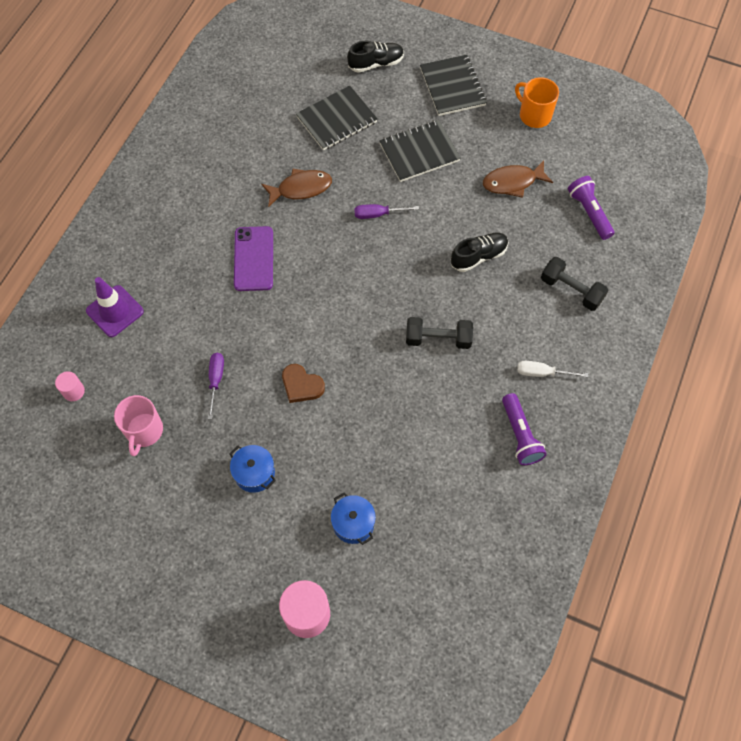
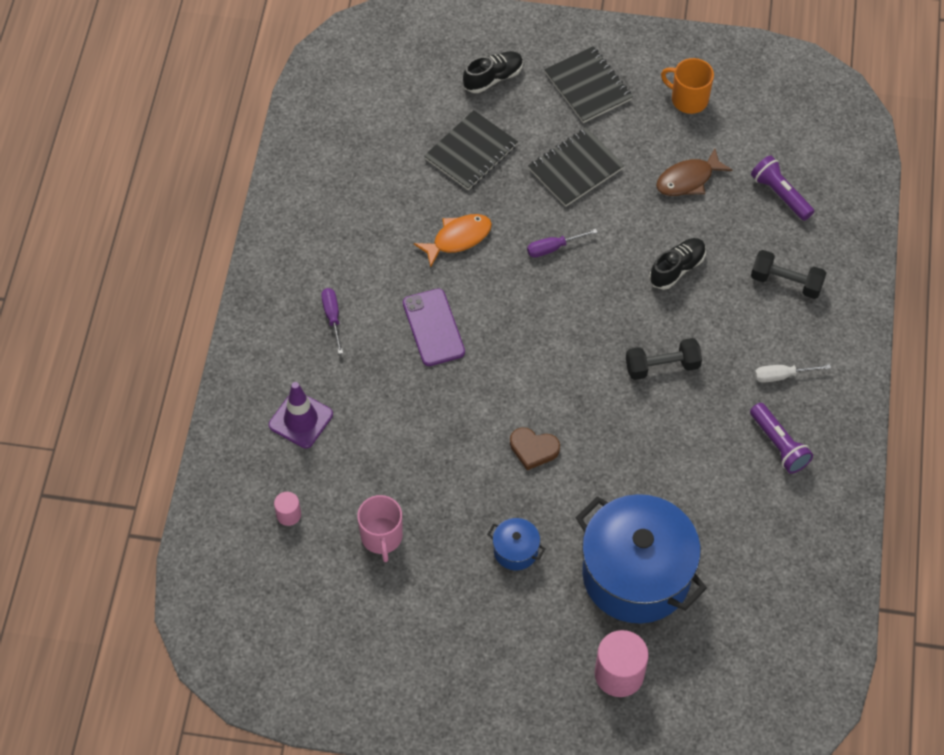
camera: 15 degrees left, 5 degrees down
(216, 380) = (439, 466): purple screwdriver -> purple screwdriver (332, 317)
(301, 188) = (458, 238): brown fish -> orange fish
(353, 523) = (636, 575): blue pot -> blue pot, size x2.42

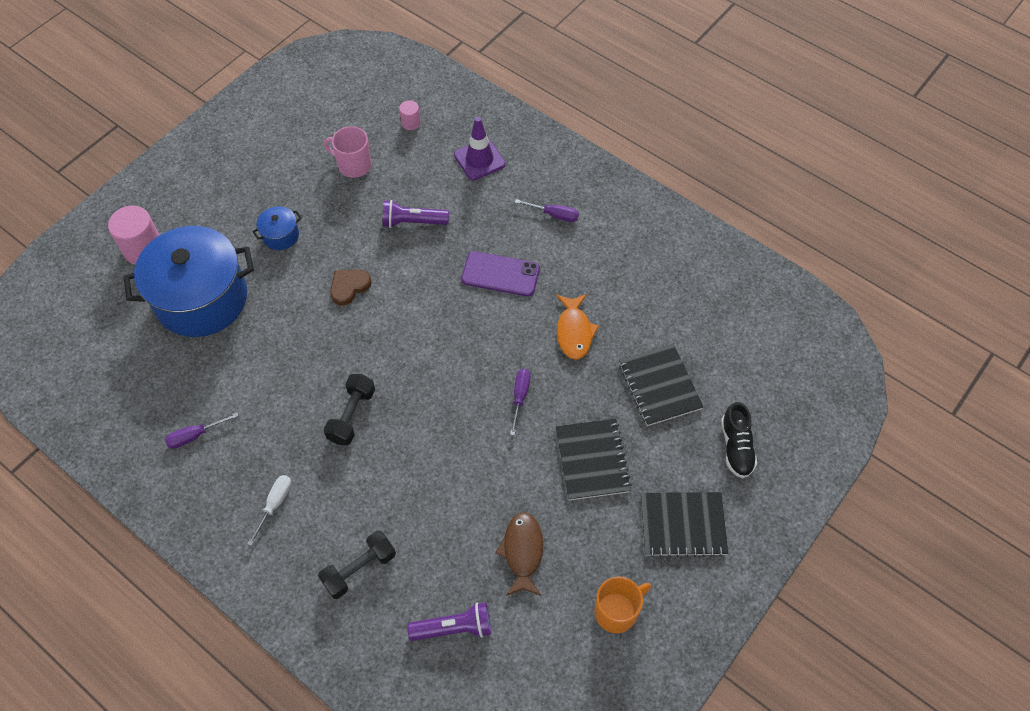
camera: 120 degrees right, 0 degrees up
(677, 269) = (435, 484): black shoe -> none
(771, 480) = (195, 436): none -> purple screwdriver
(779, 445) = (218, 461): purple flashlight -> purple flashlight (412, 222)

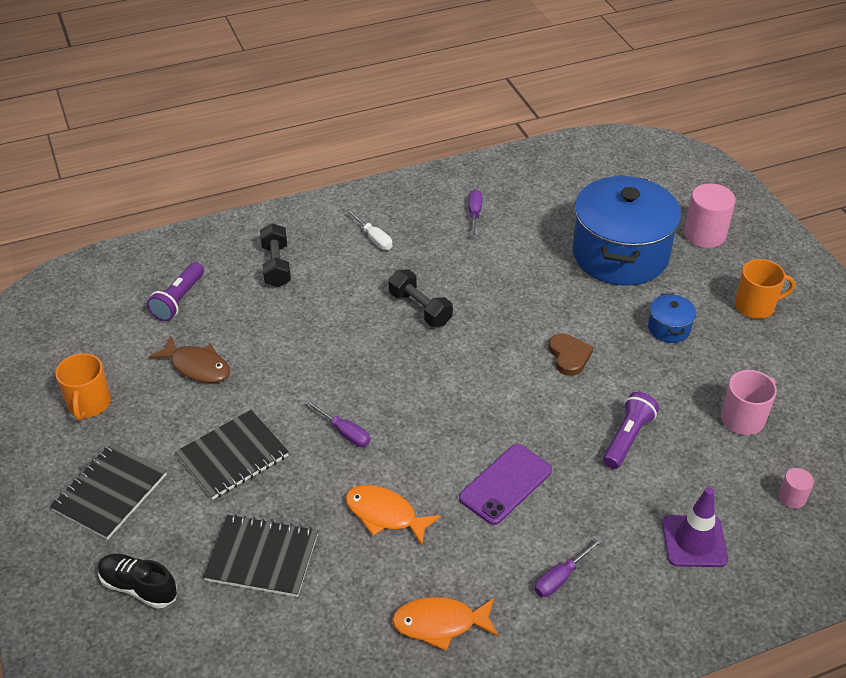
camera: 120 degrees right, 15 degrees down
(223, 191) = (756, 306): none -> orange mug
(592, 460) = (233, 456): black notebook -> black notebook turned 60 degrees counterclockwise
(632, 261) = (440, 624): none -> orange fish

